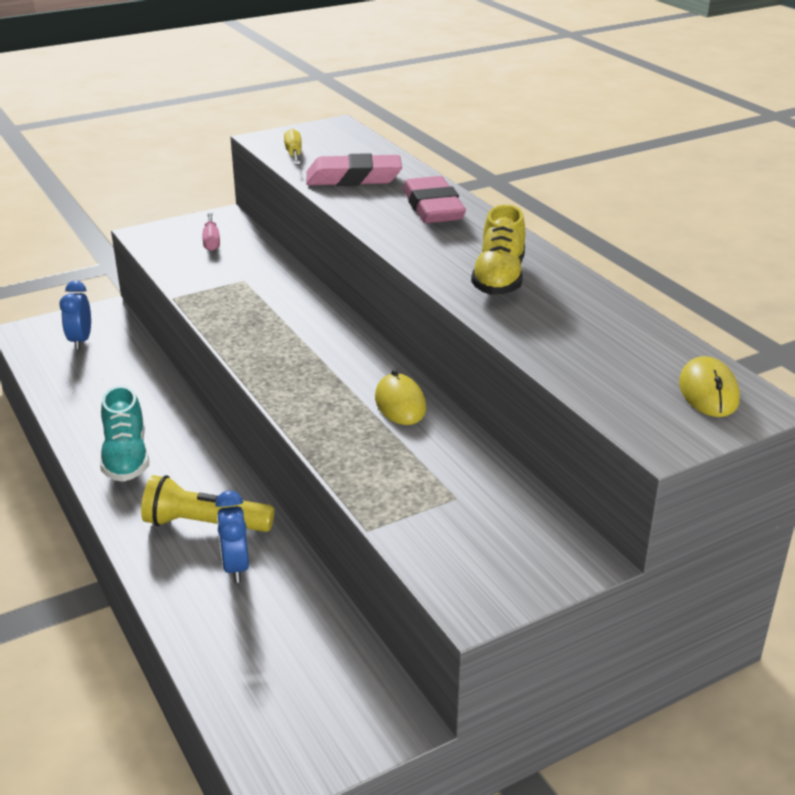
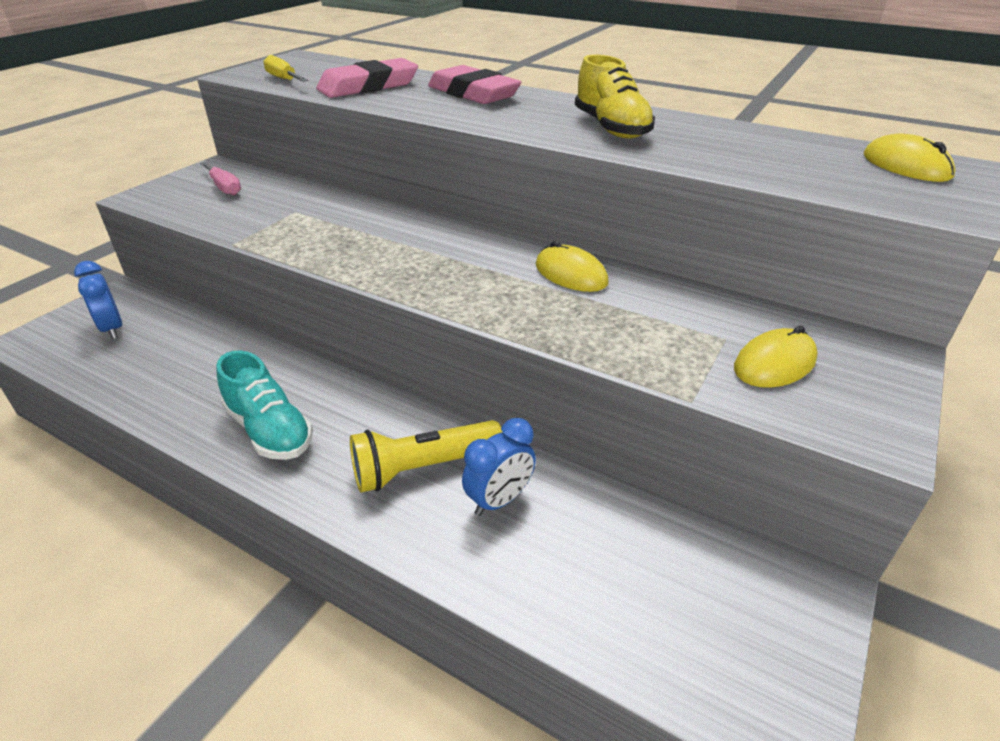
camera: 30 degrees left, 5 degrees up
(235, 567) = (499, 500): blue clock -> blue clock turned 90 degrees counterclockwise
(469, 529) = (774, 363): none -> yellow mouse

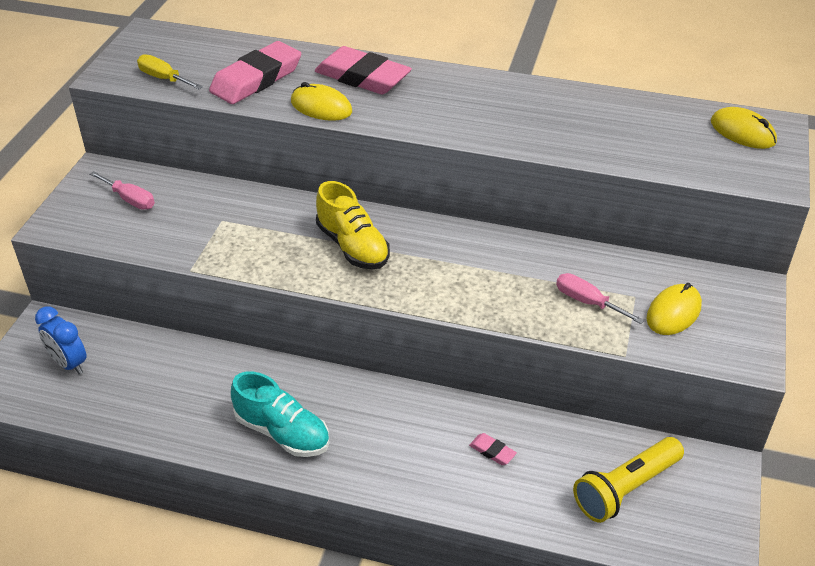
camera: 15 degrees left, 5 degrees up
(423, 468) = (423, 438): yellow flashlight -> yellow flashlight (625, 489)
(499, 500) = (492, 451): blue clock -> pink eraser
(571, 274) = (499, 252): yellow mouse -> yellow mouse (321, 107)
(611, 128) = (507, 115): yellow shoe -> yellow shoe (352, 246)
(660, 335) = (587, 302): none -> pink screwdriver

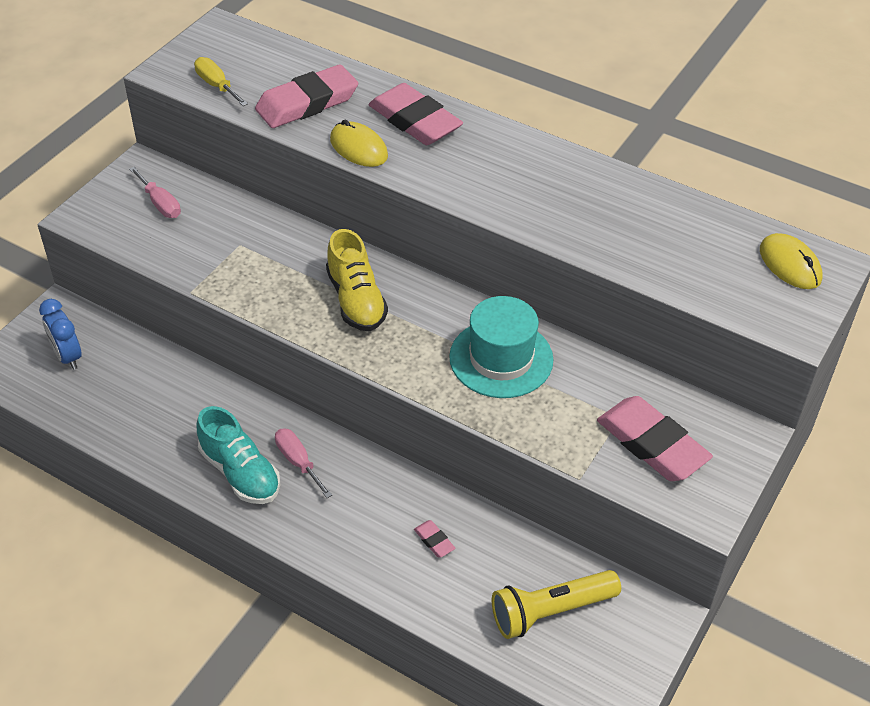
camera: 15 degrees right, 5 degrees up
(507, 269) = (501, 358): none -> turquoise hat
(587, 302) = (567, 412): pink screwdriver -> pink screwdriver (298, 462)
(673, 312) = (652, 444): yellow mouse -> pink eraser

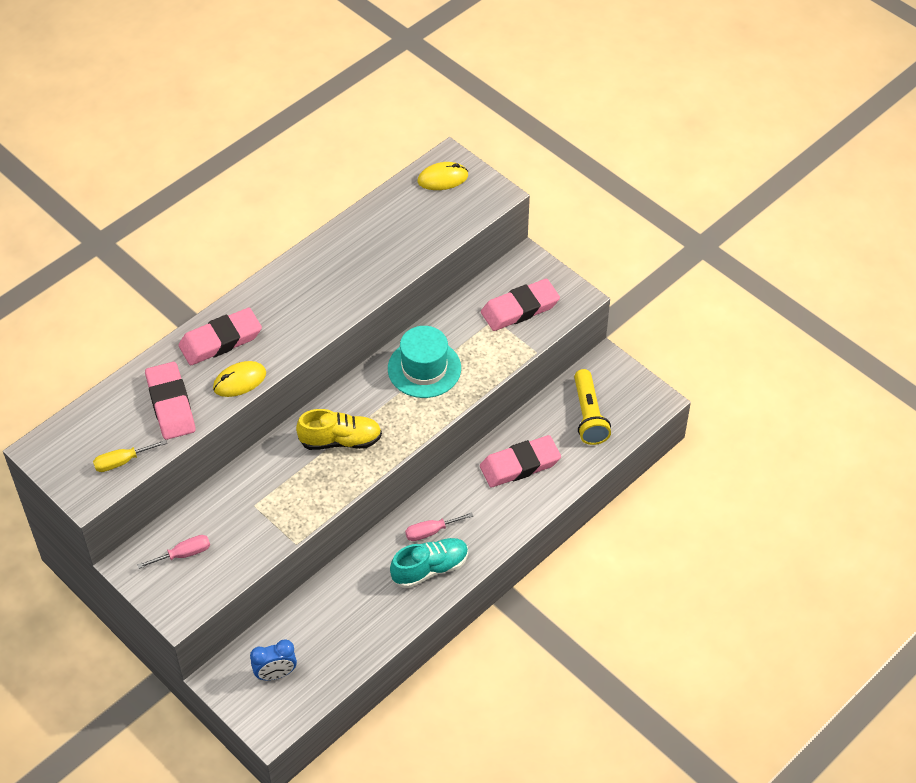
camera: 75 degrees left, 5 degrees up
(434, 541) = (520, 465): pink eraser -> pink eraser, size x2.38

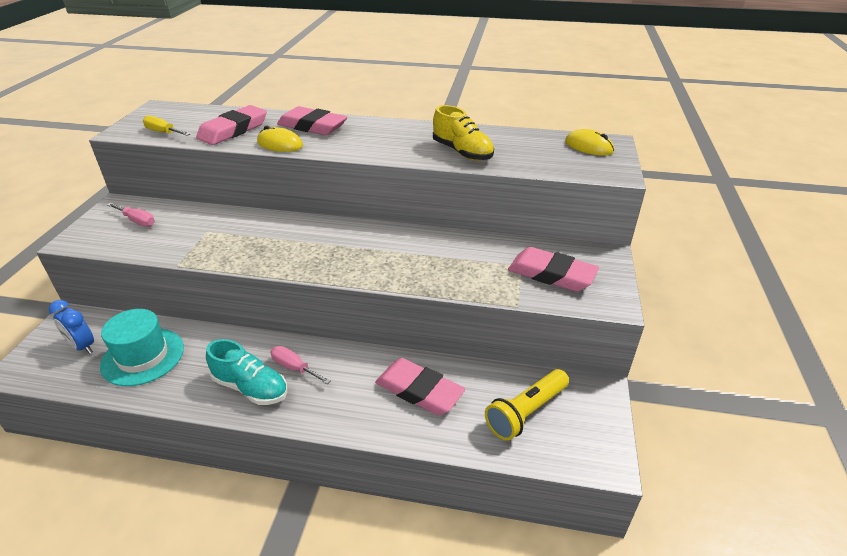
camera: 55 degrees right, 15 degrees down
(340, 440) = (306, 243): yellow shoe -> yellow shoe (462, 152)
(424, 368) = (424, 252): turquoise hat -> turquoise hat (143, 356)

